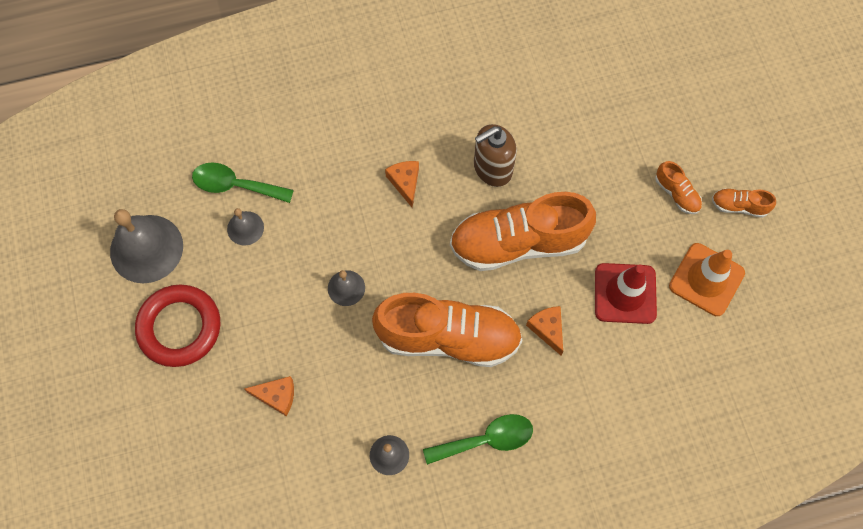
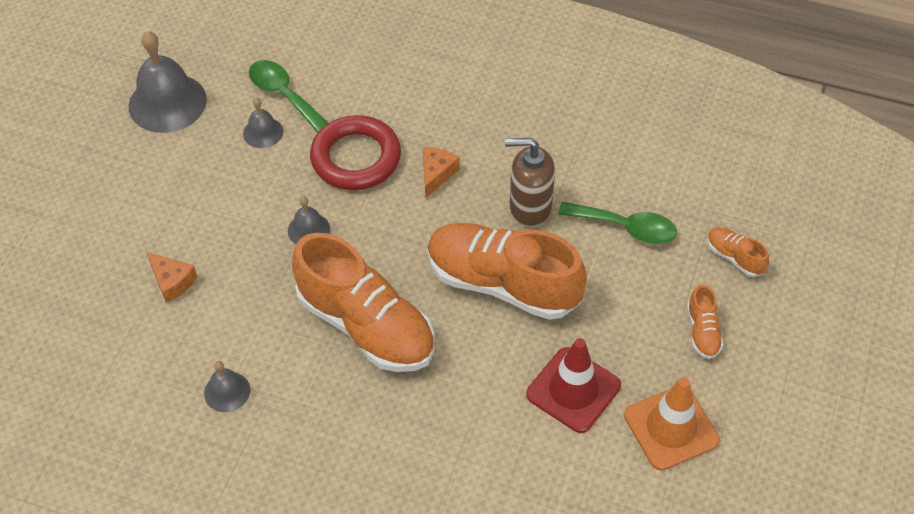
camera: 35 degrees right, 15 degrees down
(179, 327) = (140, 178): red ring -> red ring (356, 158)
(486, 440) = (327, 436): green spoon -> green spoon (626, 228)
(547, 329) = (468, 375): orange cheese -> none
(739, 206) = (762, 381): orange shoe -> orange shoe (734, 257)

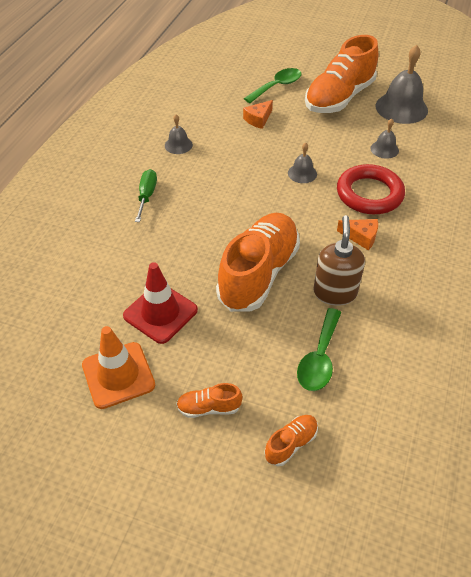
camera: 90 degrees right, 5 degrees down
(283, 95) = (422, 157): green spoon -> green spoon (277, 86)
(348, 426) = (147, 196): none -> green screwdriver
(366, 325) = (223, 202): orange shoe -> orange shoe (339, 98)

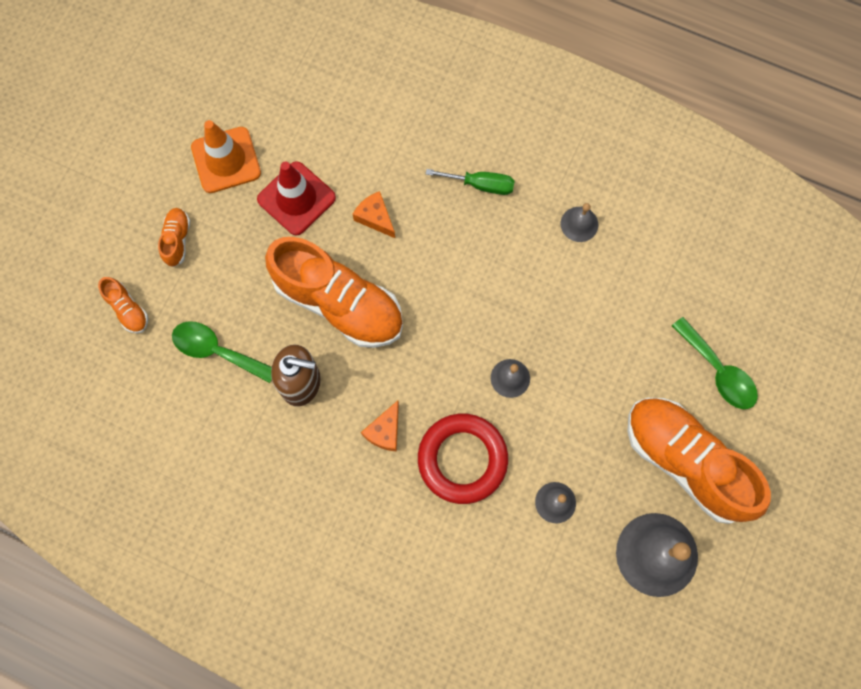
camera: 95 degrees right, 25 degrees up
(258, 119) = (633, 334): orange cheese -> orange cheese (375, 217)

